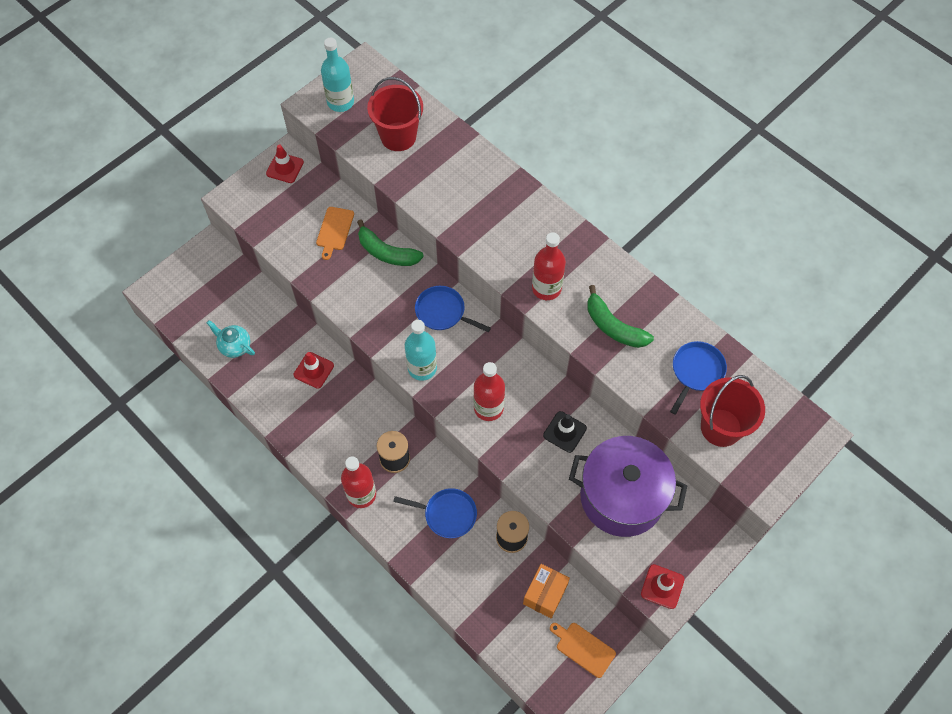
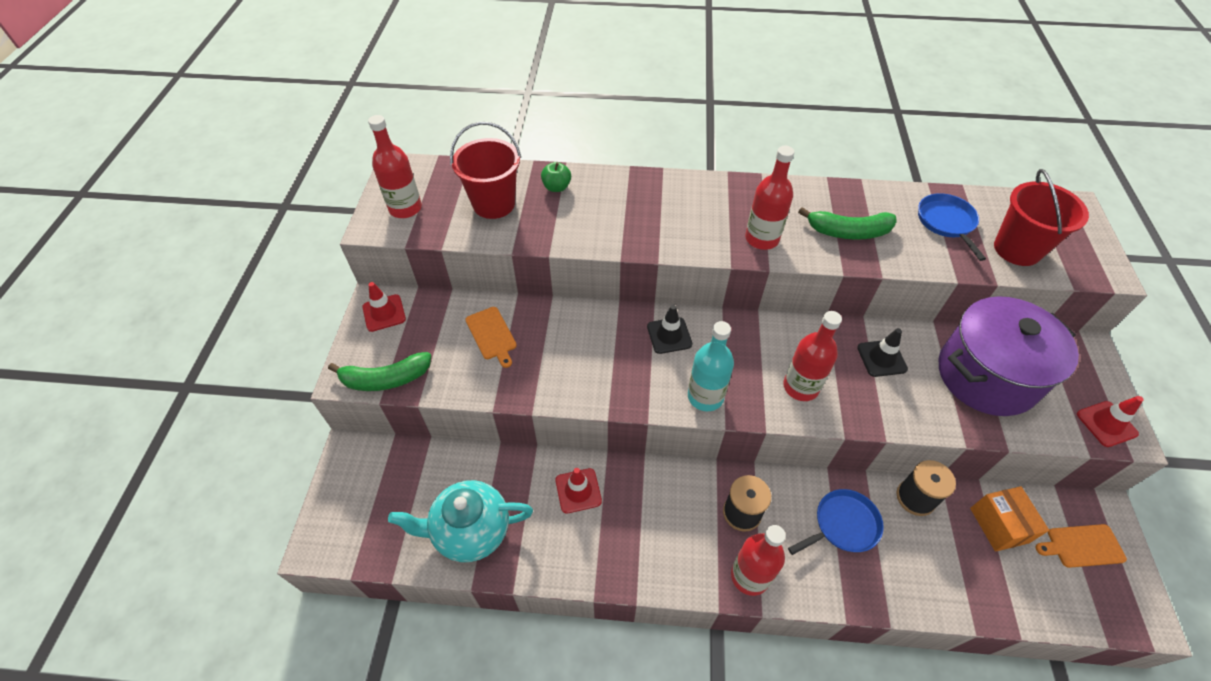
camera: 40 degrees left, 10 degrees down
(235, 346) = (470, 531): turquoise teapot -> turquoise teapot, size x1.73
(340, 102) = (405, 208): turquoise bottle -> red bottle
(386, 252) = (563, 321): green banana -> green banana (385, 379)
(442, 312) = (669, 335): blue pan -> black traffic cone
(451, 151) = (556, 187): none -> green apple

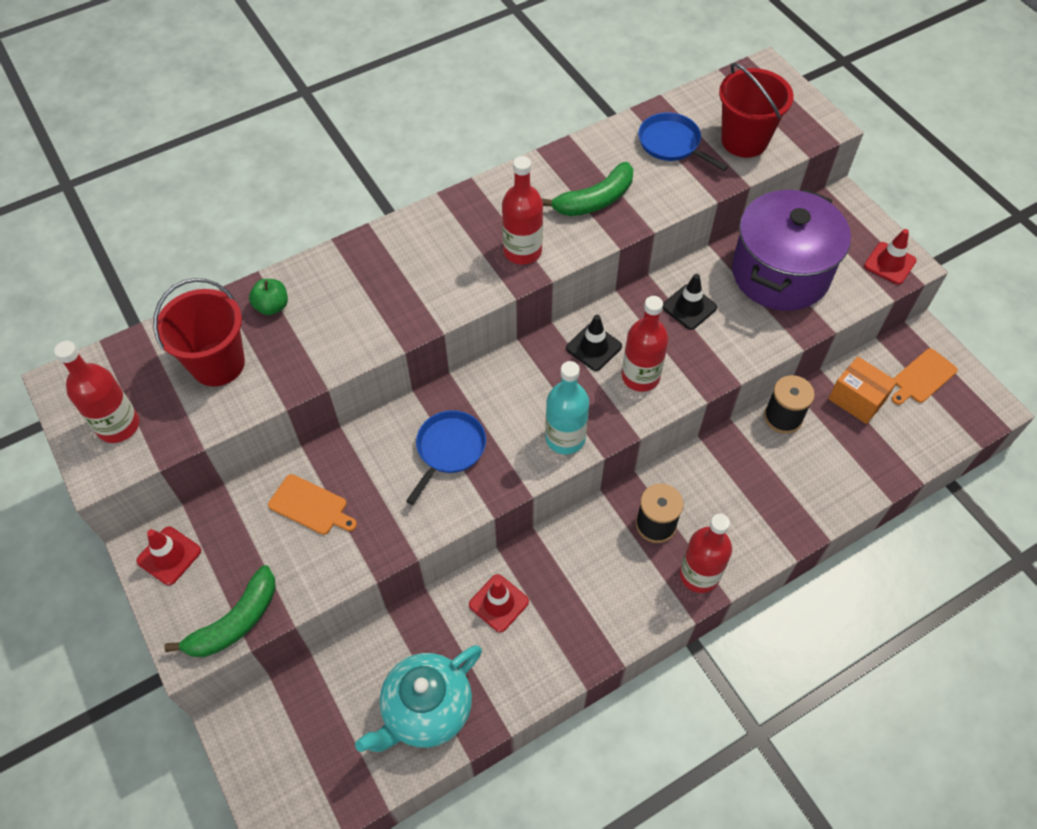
camera: 35 degrees left, 5 degrees up
(669, 335) = (489, 398): black traffic cone -> black traffic cone (594, 347)
(843, 525) = (743, 479): blue pan -> blue pan (449, 449)

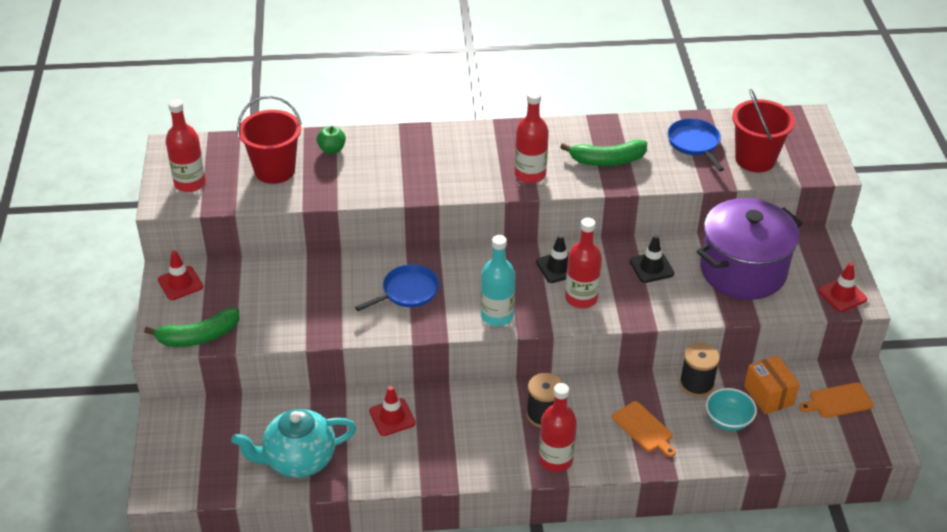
camera: 25 degrees right, 15 degrees down
(310, 506) = (290, 290): orange cutting board -> orange cutting board (644, 428)
(837, 447) = (728, 420): none -> turquoise bowl

